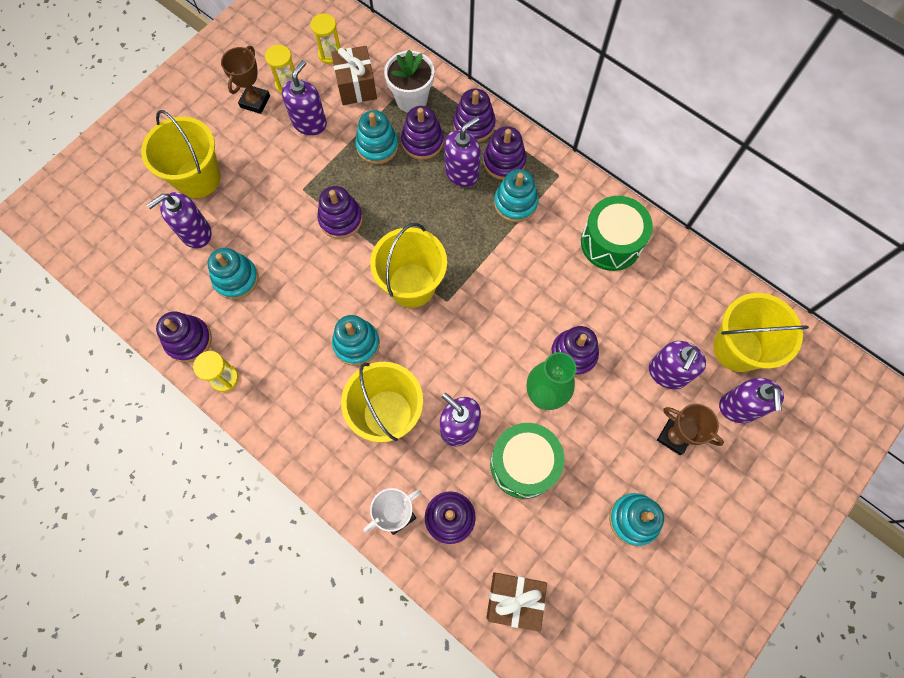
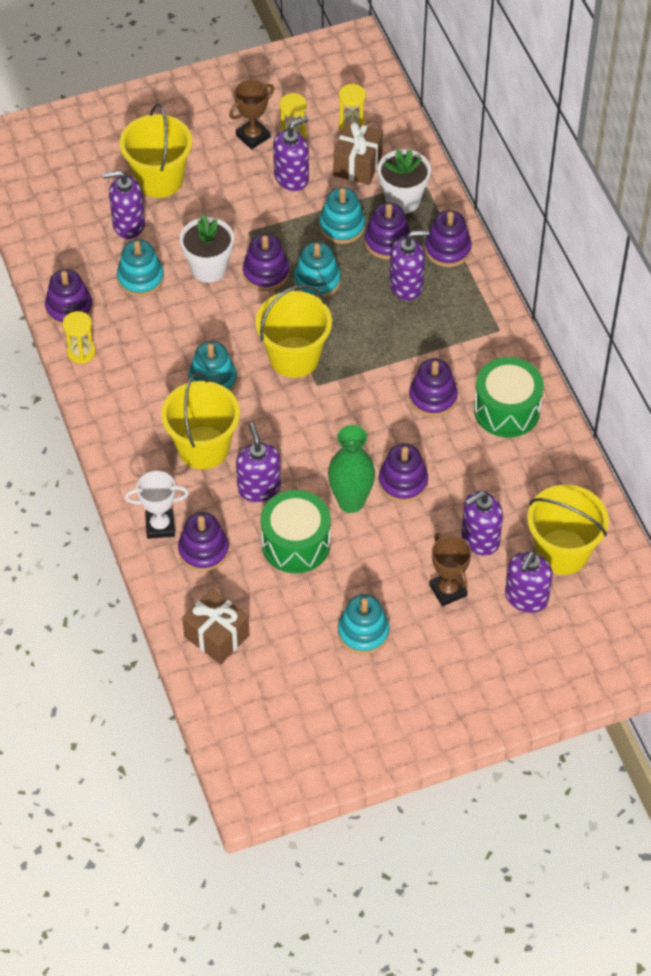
camera: 30 degrees right, 15 degrees down
(289, 239) = (208, 268): none -> white flower pot
(504, 161) = (454, 294): purple stacking toy -> purple stacking toy (433, 397)
(515, 203) = (439, 334): turquoise stacking toy -> turquoise stacking toy (317, 281)

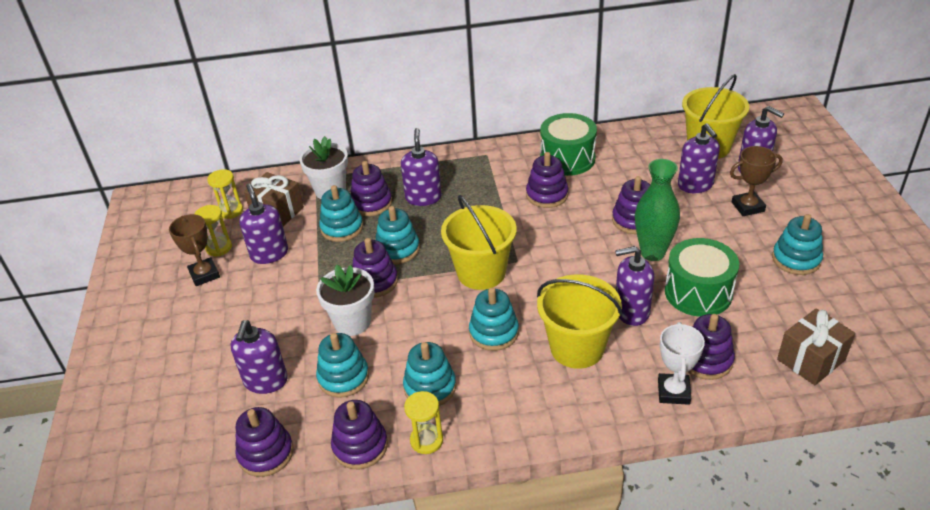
camera: 75 degrees left, 15 degrees down
(139, 343) = (430, 387): none -> turquoise stacking toy
(159, 179) = (218, 350): yellow bucket -> none
(447, 249) = (394, 172): purple stacking toy -> purple stacking toy (266, 453)

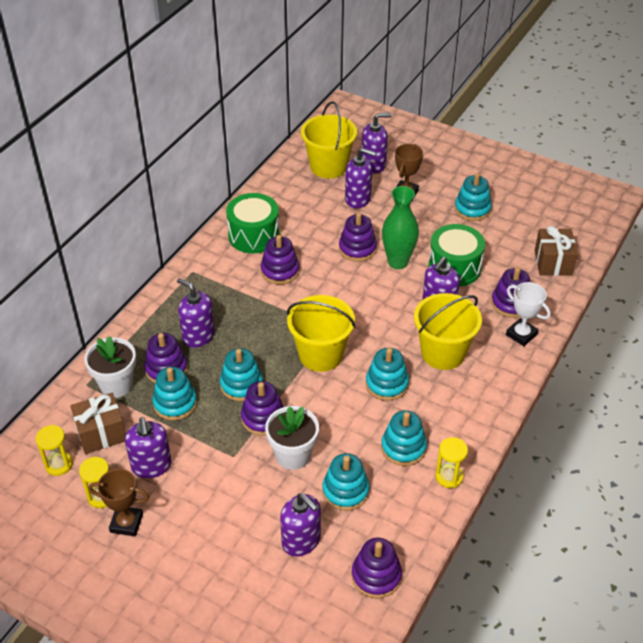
camera: 55 degrees left, 5 degrees up
(269, 254) = (151, 466): purple soap dispenser -> purple soap dispenser turned 120 degrees counterclockwise
(360, 446) = (420, 516): purple stacking toy -> none

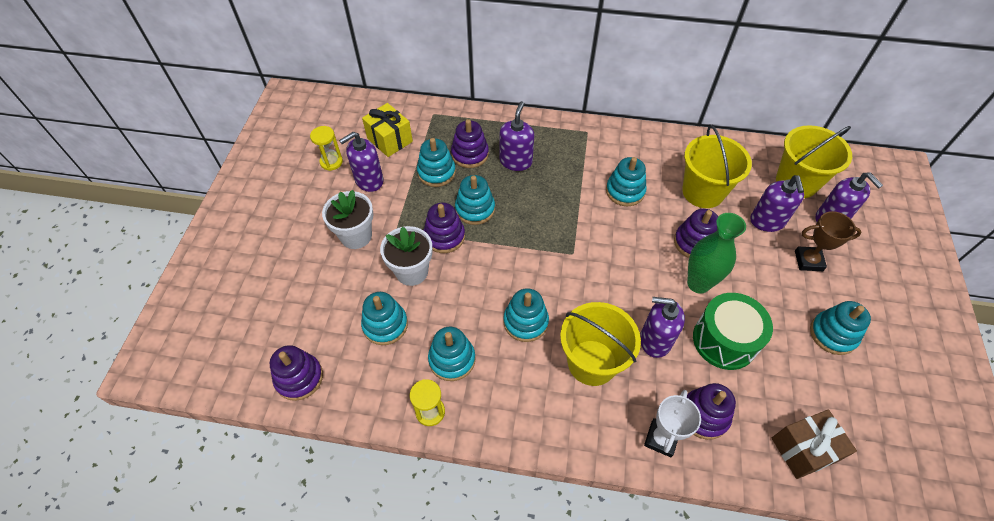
camera: 70 degrees right, 10 degrees up
(59, 464) = (353, 128): yellow hourglass -> none
(101, 433) = (389, 140): brown gift -> yellow gift
(116, 385) = (440, 130): white flower pot -> white flower pot (356, 236)
(126, 523) = (311, 185): brown trophy -> none
(254, 235) = (658, 157): green drum -> none
(280, 271) = (625, 191): purple stacking toy -> turquoise stacking toy
(301, 541) = (323, 307): purple soap dispenser -> none
(321, 354) = (537, 256): yellow bucket -> yellow bucket (703, 192)

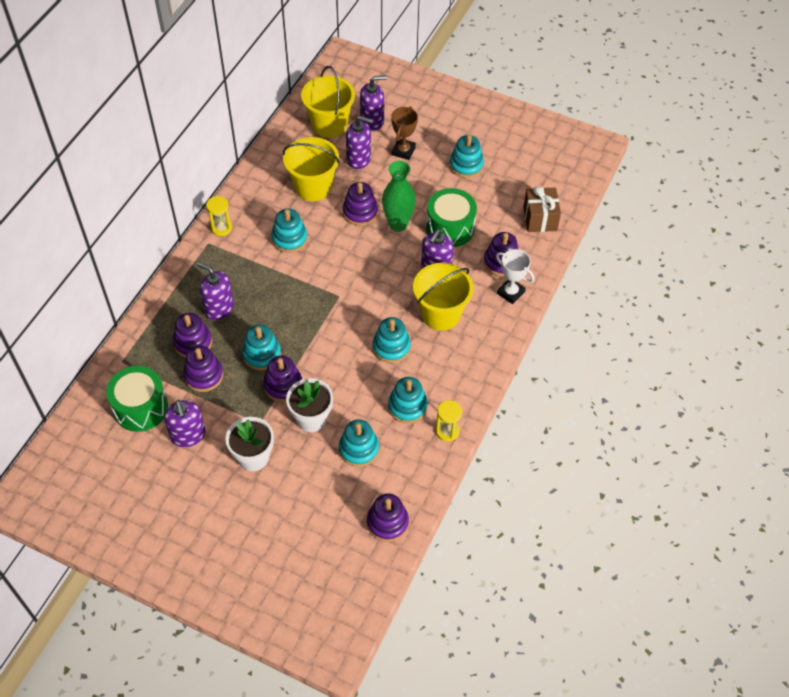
camera: 75 degrees left, 0 degrees up
(331, 162) = (147, 466): yellow hourglass -> yellow hourglass (221, 228)
(389, 140) = (140, 407): yellow gift -> green drum
(436, 172) = (204, 375): turquoise stacking toy -> purple stacking toy

